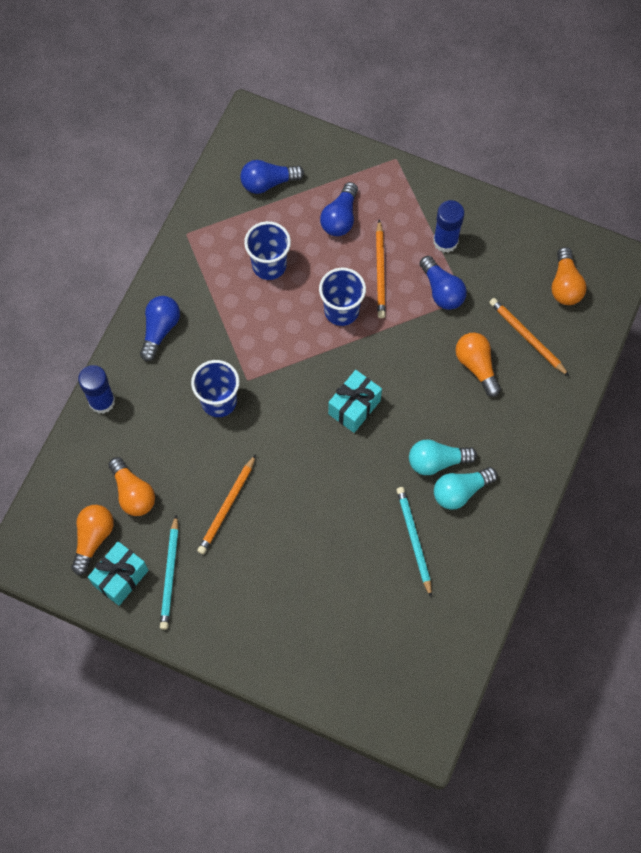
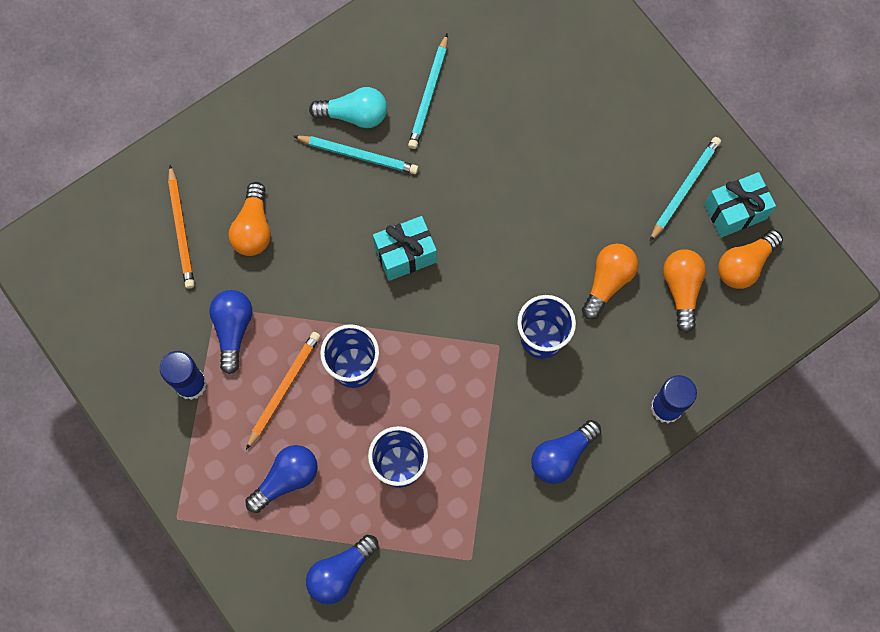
camera: 150 degrees left, 5 degrees up
(227, 506) = (592, 224): orange pencil -> none
(268, 183) = (340, 572): blue light bulb -> blue light bulb turned 120 degrees clockwise
(437, 461) = (358, 155): turquoise light bulb -> turquoise pencil
(565, 285) = (101, 263): orange light bulb -> orange light bulb (608, 282)

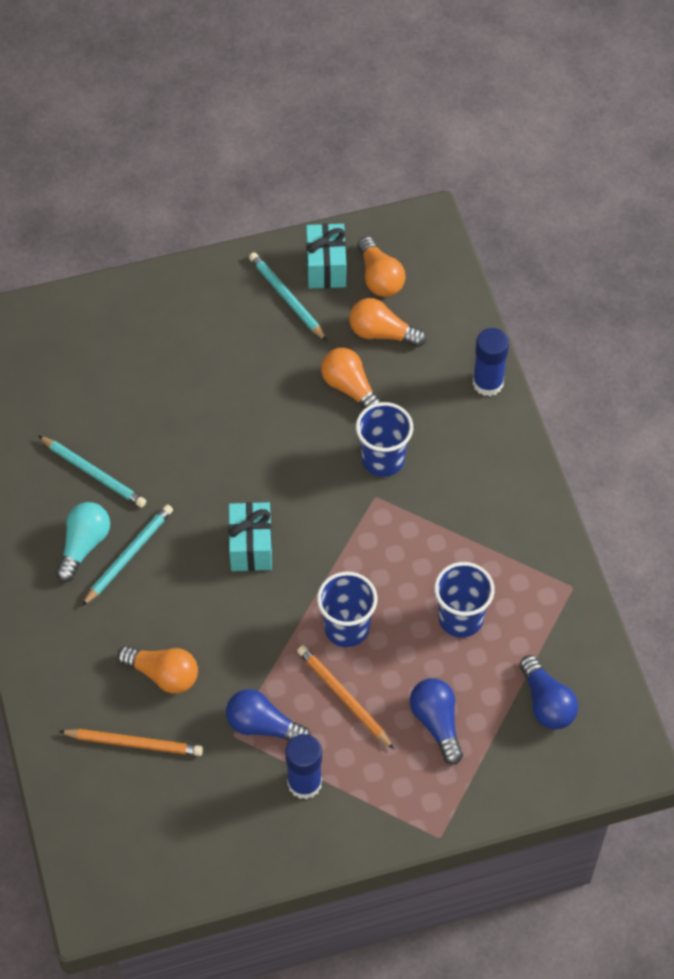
camera: 70 degrees left, 15 degrees down
(562, 456) = (501, 480): blue light bulb -> none

